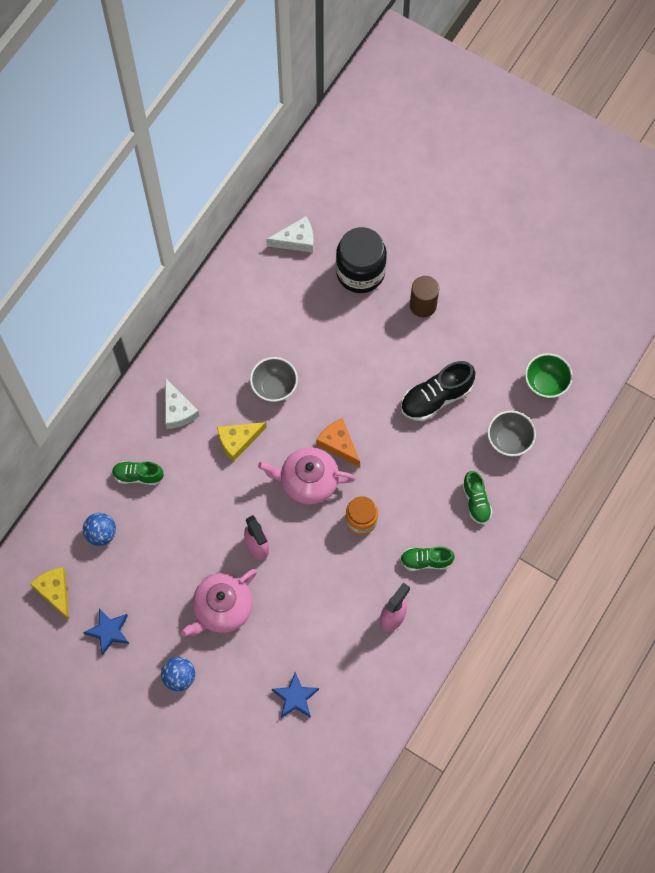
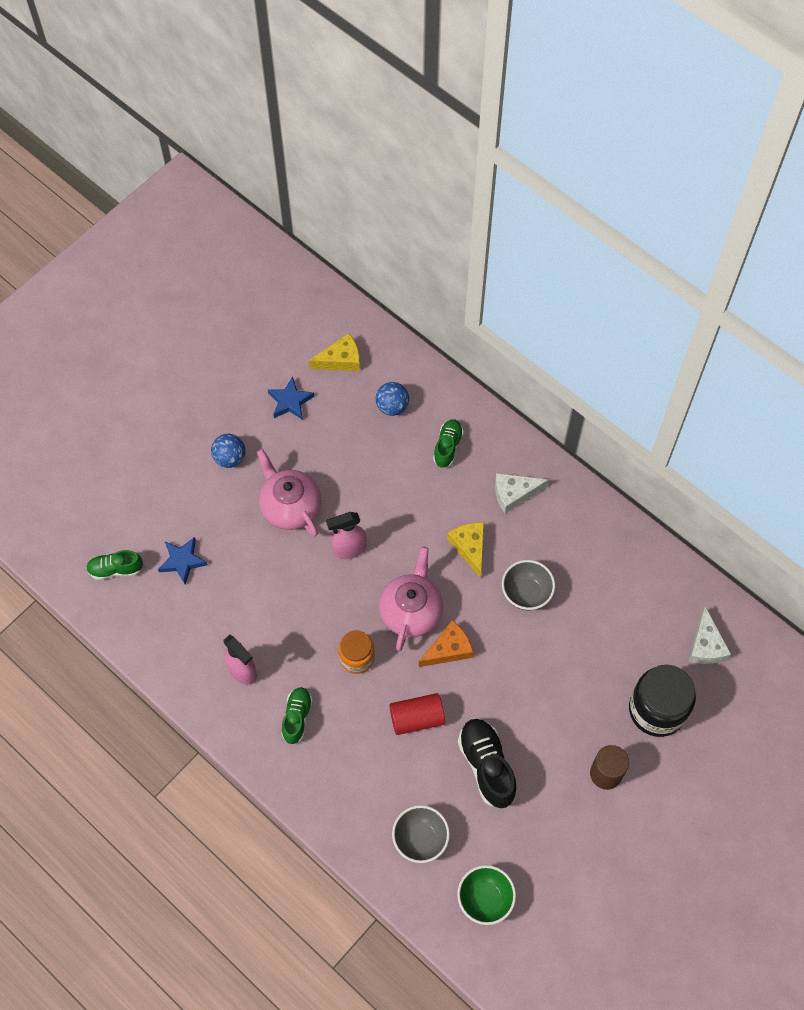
camera: 100 degrees right, 5 degrees down
(406, 460) = (417, 718): none -> red cylinder
(476, 501) = (354, 786): green shoe -> green shoe (115, 569)

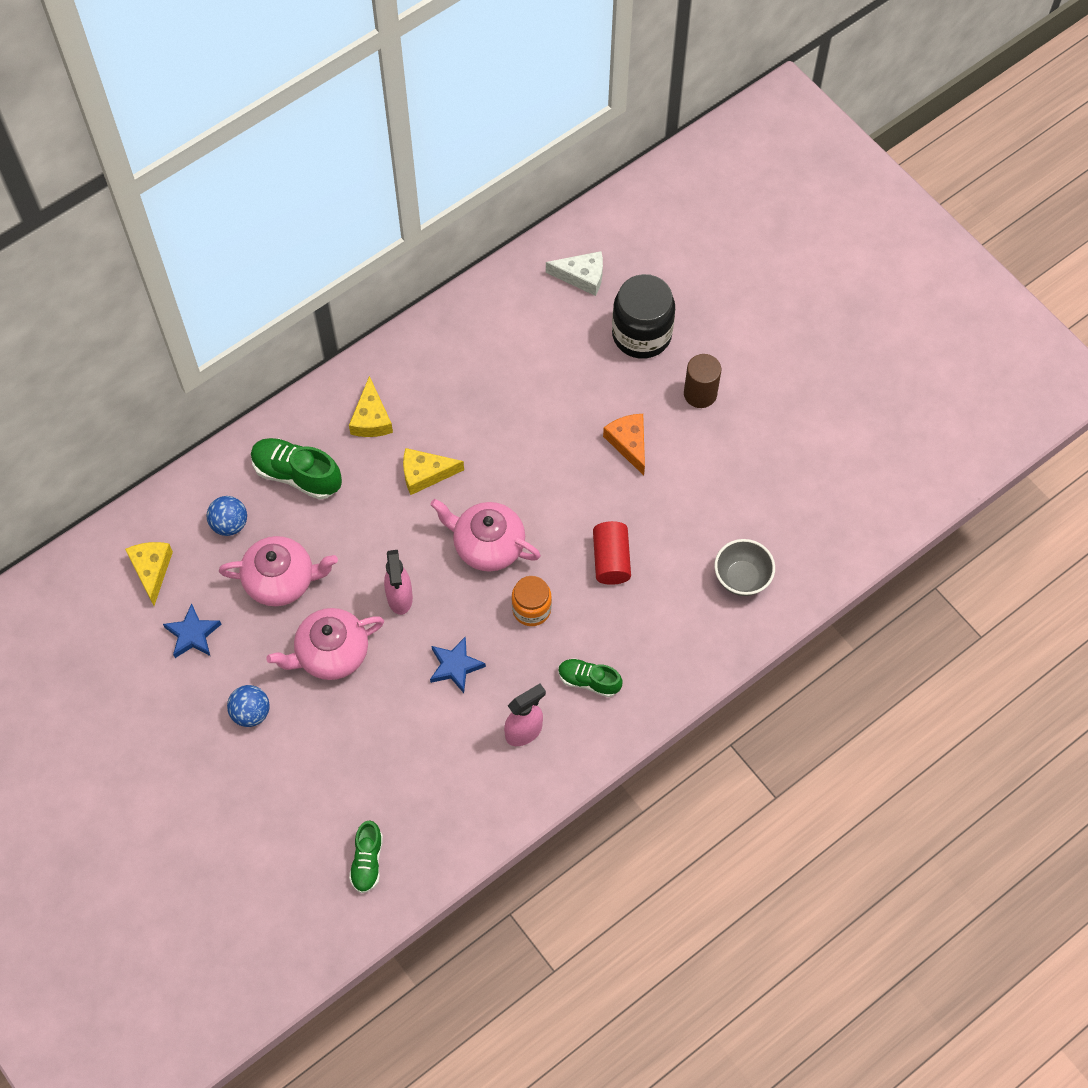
camera: 80 degrees left, 0 degrees up
(182, 561) = (374, 782): blue star -> blue star (455, 666)
(349, 455) = (281, 580): none -> pink teapot
(447, 447) = (297, 475): green shoe -> green shoe, size x1.58
(448, 649) = (539, 515): orange cheese -> orange cheese (629, 443)
(485, 899) = (811, 528): green bowl -> none
(486, 766) = (674, 501): black shoe -> none
(514, 493) = (371, 418): white cheese -> yellow cheese
(526, 593) = (491, 429): grey bowl -> none

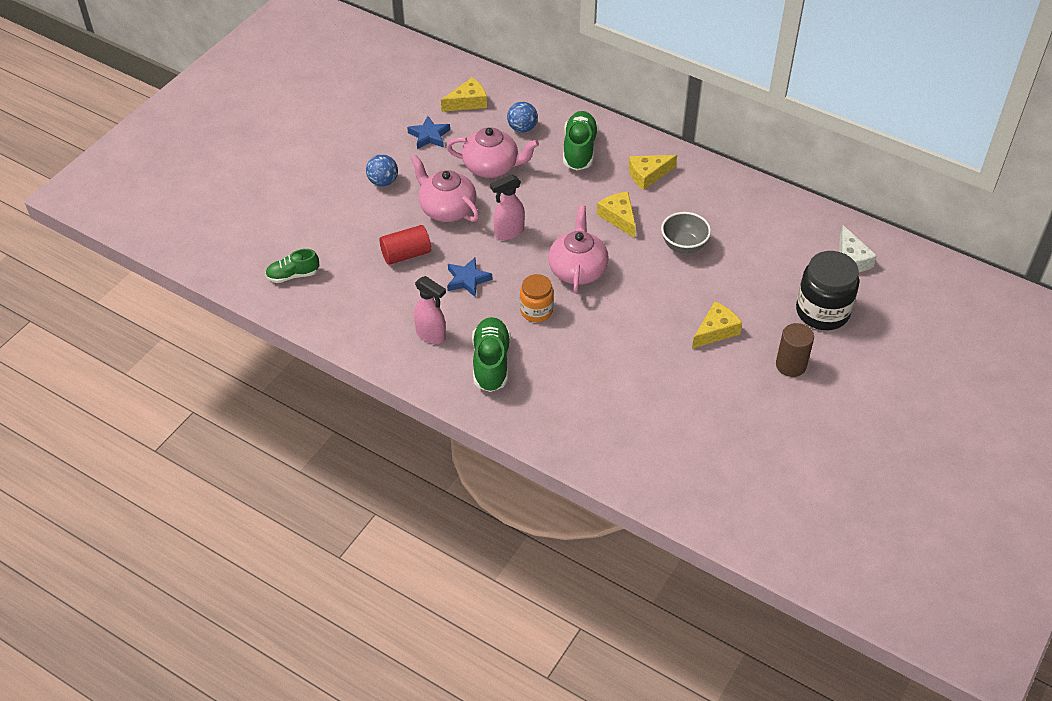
camera: 70 degrees right, 15 degrees down
(281, 580) = (492, 167): pink teapot -> pink teapot turned 60 degrees counterclockwise
(588, 681) = (491, 363): green shoe -> green shoe, size x1.58
(611, 560) = (604, 348): red cylinder -> red cylinder (406, 254)
(629, 443) = (716, 331): orange cheese -> yellow cheese
(742, 578) = (632, 440): grey bowl -> grey bowl (683, 246)

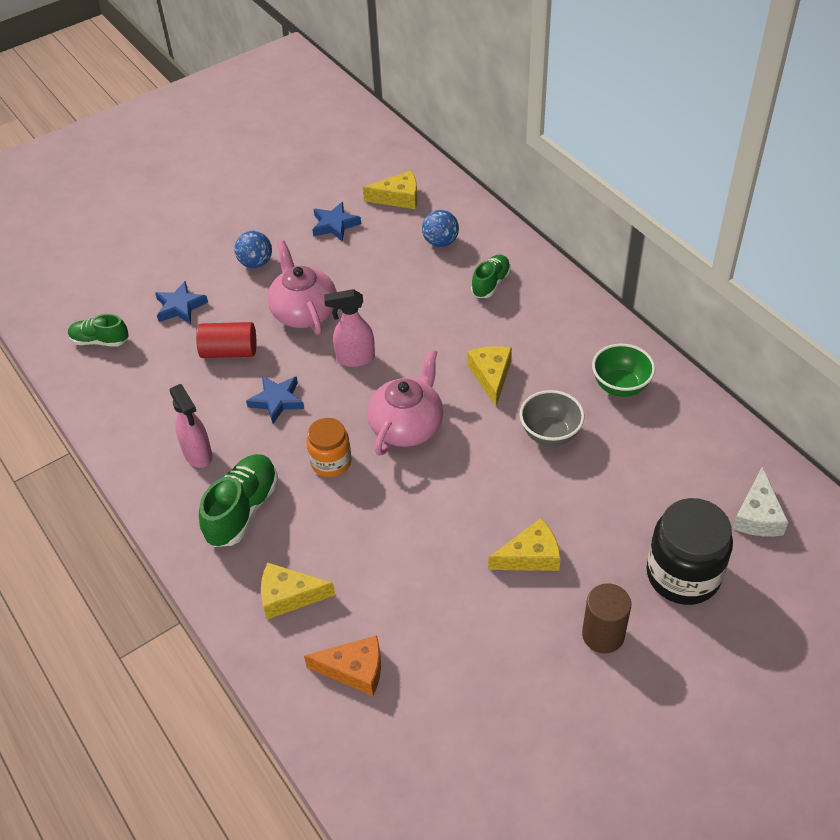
camera: 25 degrees right, 0 degrees up
(343, 231) = (180, 307): none -> blue star
(492, 167) = (381, 277): pink teapot -> none
(579, 150) = (491, 283): green shoe -> green shoe, size x0.63
(638, 440) = (354, 670): none -> orange cheese
(648, 175) = (554, 334): yellow cheese -> yellow cheese (289, 596)
(715, 199) = (620, 386): none -> green bowl

